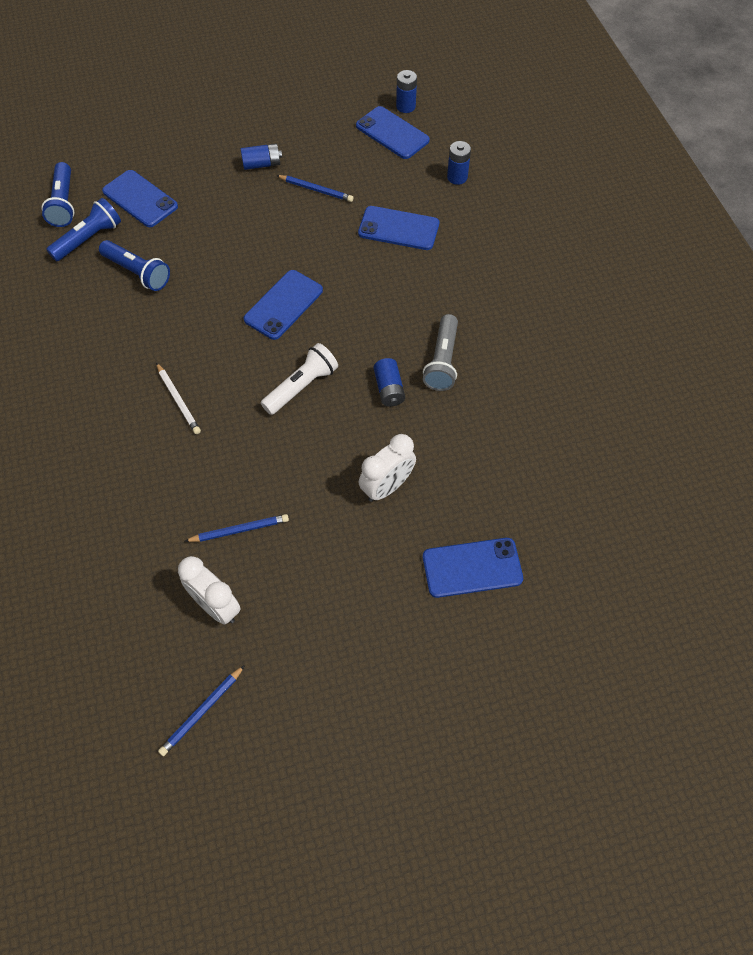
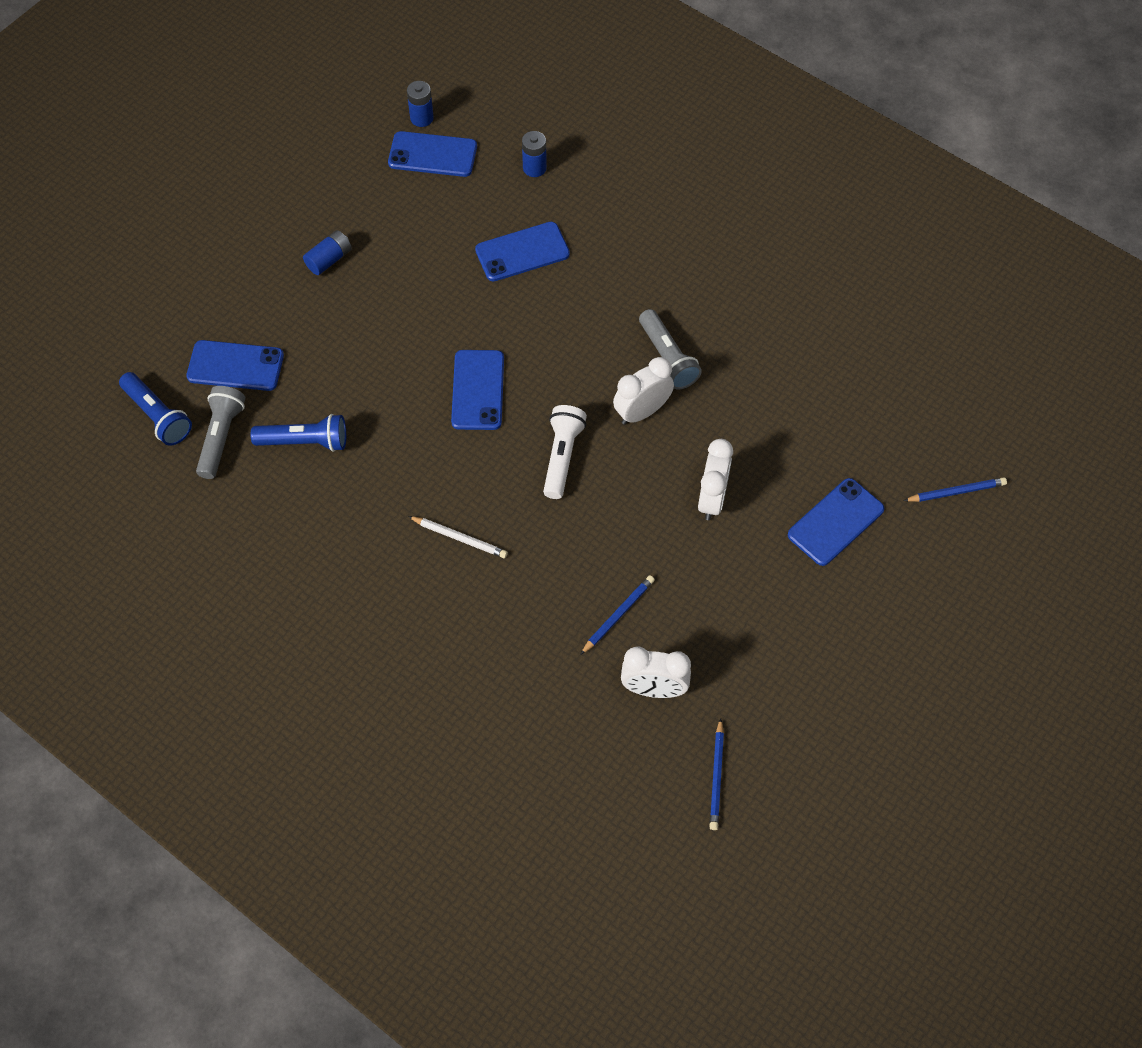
camera: 35 degrees left, 0 degrees up
(89, 239) = (221, 437): blue flashlight -> grey flashlight
(316, 190) = (408, 256): blue pencil -> blue pencil (956, 492)
(389, 389) = (642, 412): blue battery -> white clock

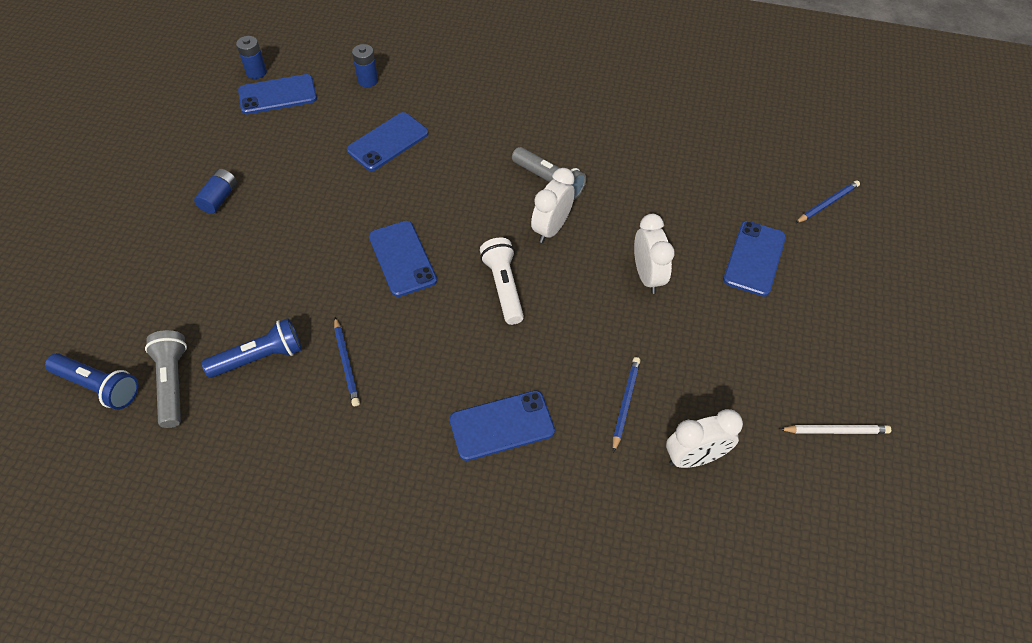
camera: 25 degrees left, 5 degrees down
(235, 366) = (163, 314): blue phone -> blue phone (502, 425)
(459, 538) = (447, 390): white pencil -> white pencil (836, 430)
(716, 777) = (796, 516): blue pencil -> blue pencil (346, 363)

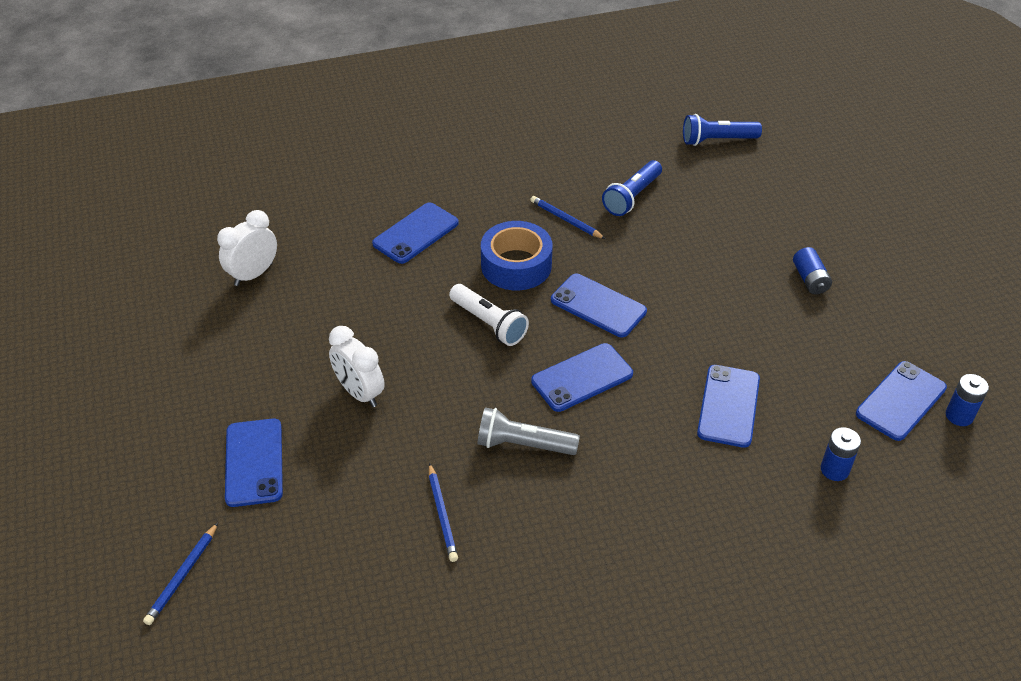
camera: 150 degrees right, 10 degrees down
(173, 383) = (672, 161): grey flashlight -> none
(435, 334) = (516, 265): none -> blue tape
(468, 207) = (582, 378): none -> blue phone
(551, 228) = (484, 395): white clock -> none
(625, 403) = (327, 285): blue pencil -> blue pencil (442, 514)
(836, 430) = (135, 340): white pencil -> none

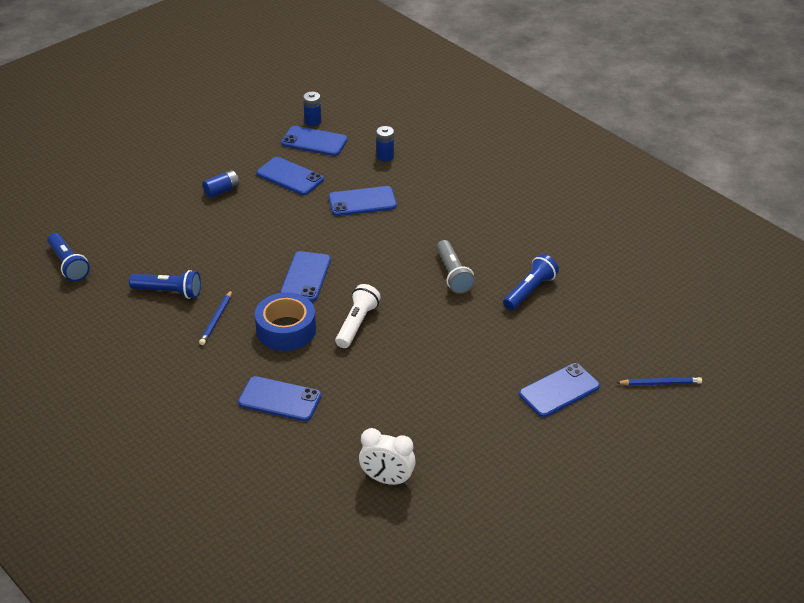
camera: 115 degrees left, 5 degrees down
(360, 393) = (465, 364): white clock -> none
(442, 514) = (530, 291): blue pencil -> blue flashlight
(582, 378) = (379, 266): blue phone -> blue phone (290, 176)

